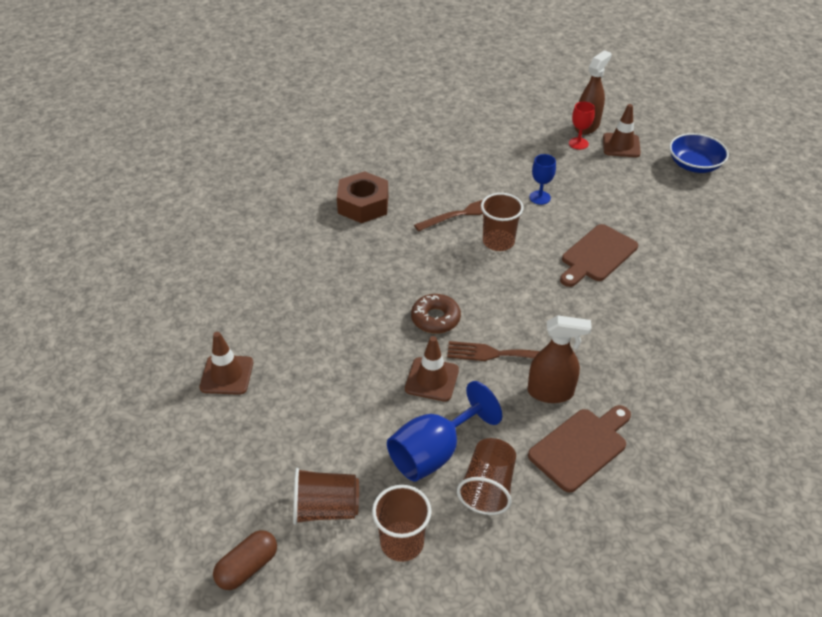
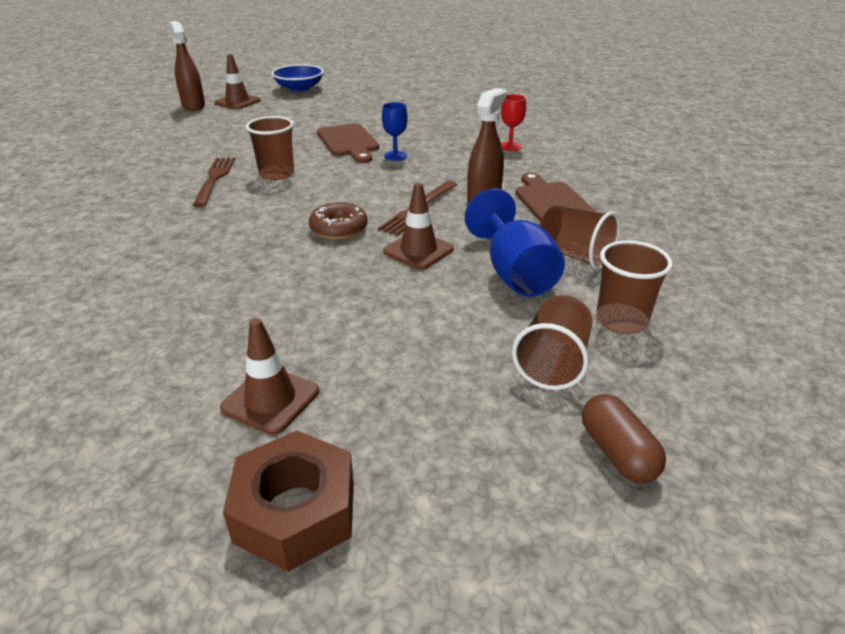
camera: 65 degrees left, 10 degrees down
(363, 204) = (112, 226): brown nut -> brown nut (295, 511)
(540, 197) = (248, 144): blue goblet -> blue goblet (395, 156)
(578, 143) = (208, 114): red goblet -> red goblet (510, 146)

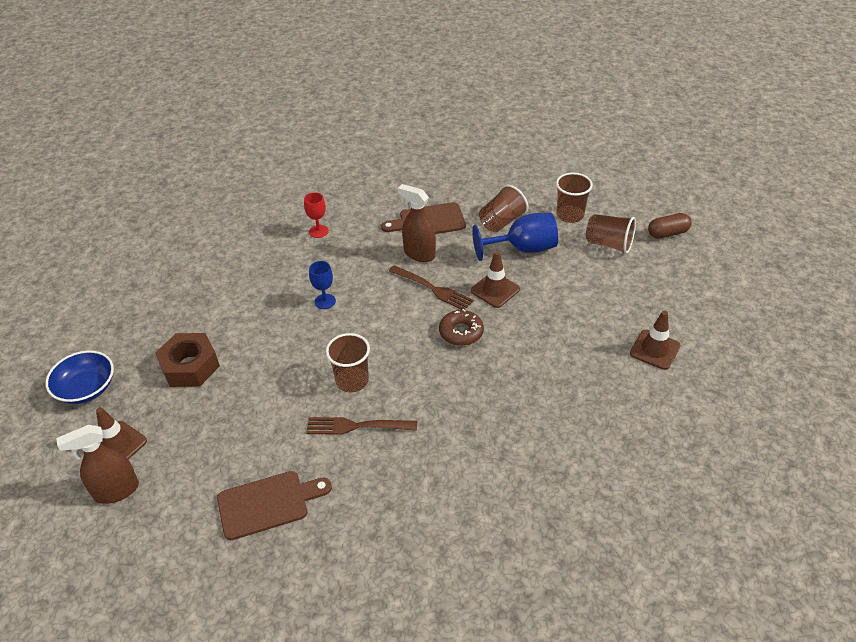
camera: 85 degrees left, 10 degrees up
(295, 511) = (724, 333): brown nut -> brown nut (190, 366)
(349, 142) = (283, 334): brown cutting board -> brown cutting board (268, 504)

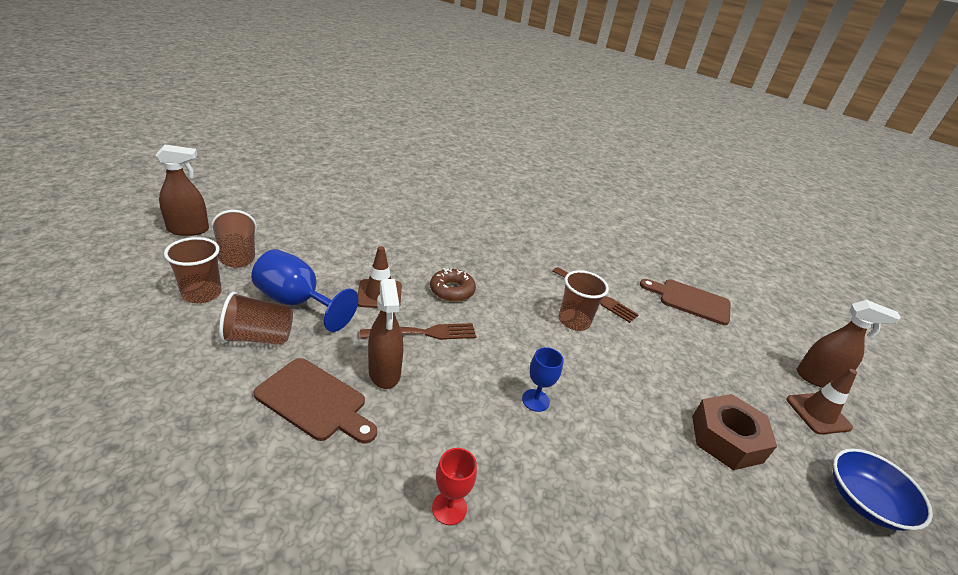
camera: 145 degrees left, 10 degrees down
(432, 289) = (424, 333): brown fork -> brown fork turned 90 degrees clockwise
(655, 350) = (357, 204): brown traffic cone -> none
(667, 233) = (188, 230): brown capsule -> brown spray bottle

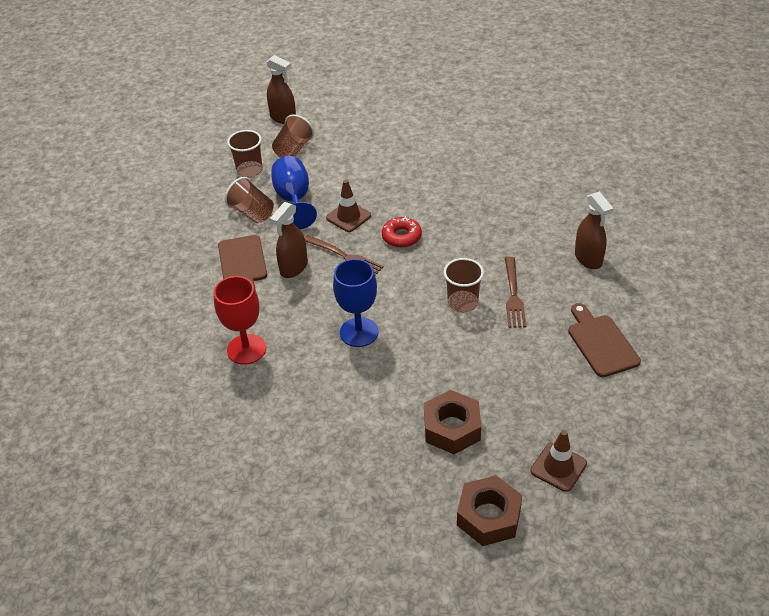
camera: 55 degrees right, 10 degrees up
(449, 508) = (246, 349): red goblet -> red goblet, size x1.78
(452, 290) = (401, 237): brown donut -> red donut
(535, 400) = (359, 332): blue goblet -> blue goblet, size x1.78
(817, 379) = (610, 454): brown spray bottle -> brown spray bottle (588, 259)
(864, 501) = (488, 516): blue bowl -> brown nut

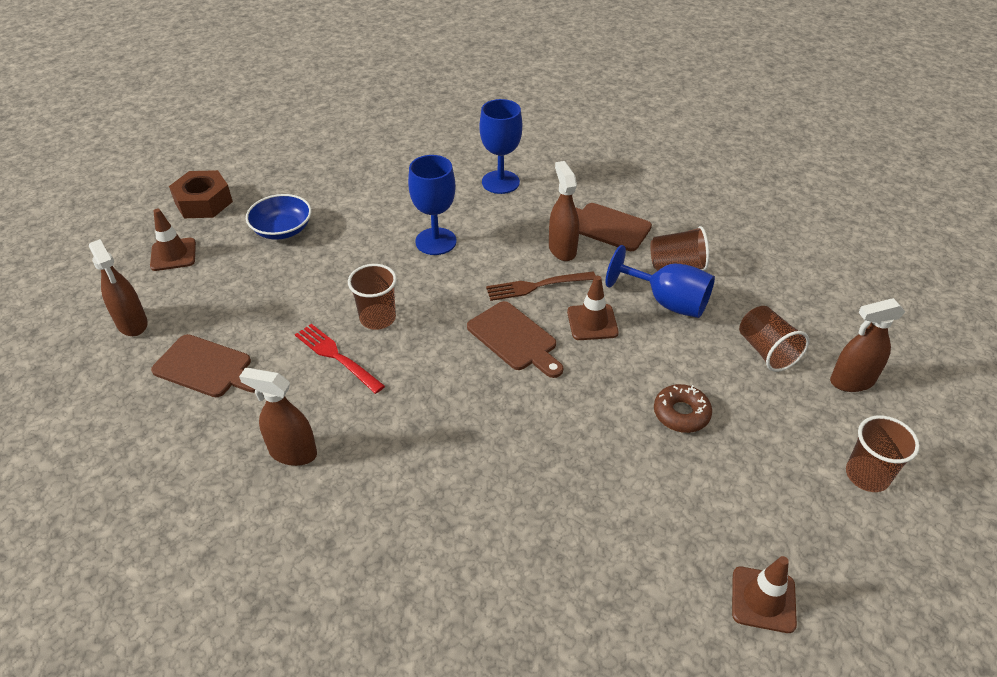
camera: 130 degrees right, 0 degrees up
(246, 349) = (500, 182): red goblet -> blue goblet
(249, 170) = (757, 299): brown cup -> brown cup (867, 475)
(377, 155) = (681, 413): none -> brown donut
(401, 237) = (515, 339): red donut -> brown cutting board
(449, 93) = (763, 599): none -> brown traffic cone
(452, 428) = (282, 229): brown nut -> blue bowl
(513, 295) = (337, 356): brown fork -> red fork
(632, 416) = (132, 323): none -> brown spray bottle

